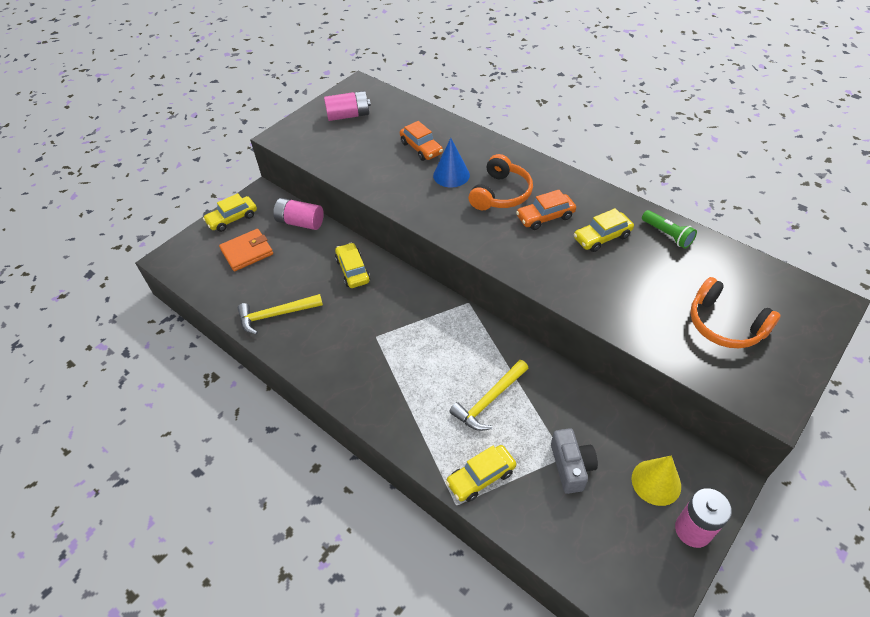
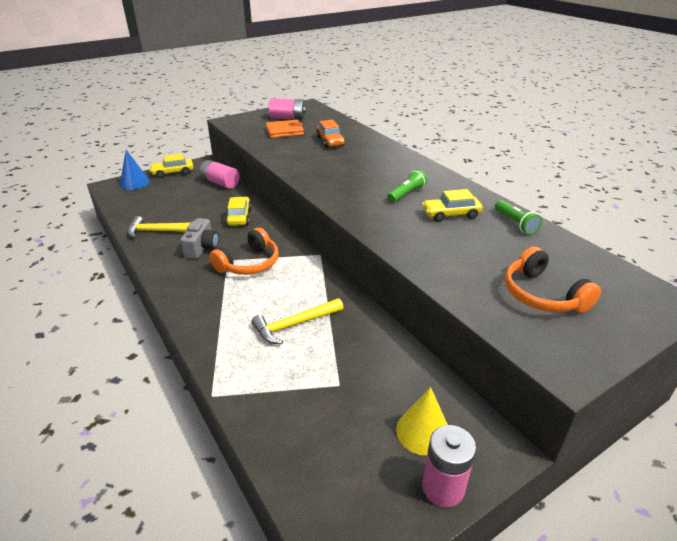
camera: 15 degrees right, 15 degrees down
(247, 252) = (168, 192): orange wallet -> orange wallet (284, 131)
(451, 175) = (343, 158): blue cone -> blue cone (134, 183)
(481, 477) = (249, 380): yellow car -> none
(501, 194) = (377, 175): orange headphones -> orange headphones (249, 263)
(545, 217) = (406, 194): orange car -> green flashlight
(571, 466) = (341, 394): grey camera -> grey camera (202, 248)

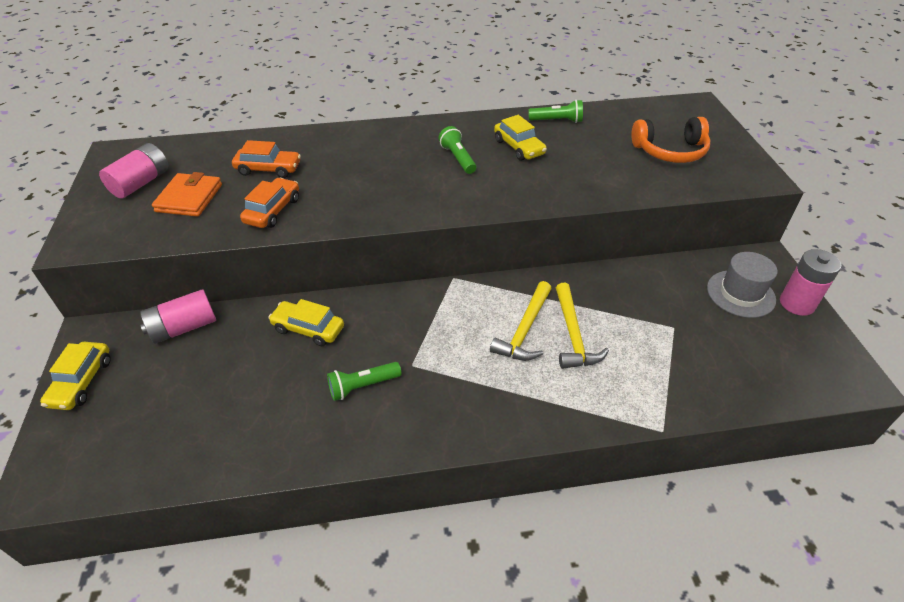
camera: 65 degrees left, 10 degrees up
(134, 183) = (64, 445): blue cone -> none
(159, 231) = (277, 430): yellow hammer -> yellow hammer (524, 330)
(202, 248) = (362, 386): grey camera -> green flashlight
(249, 263) = (433, 345): orange headphones -> none
(291, 153) = (273, 210): none -> orange car
(423, 431) = (740, 294): yellow cone -> grey hat
(451, 214) = (519, 147): yellow car -> yellow car turned 45 degrees counterclockwise

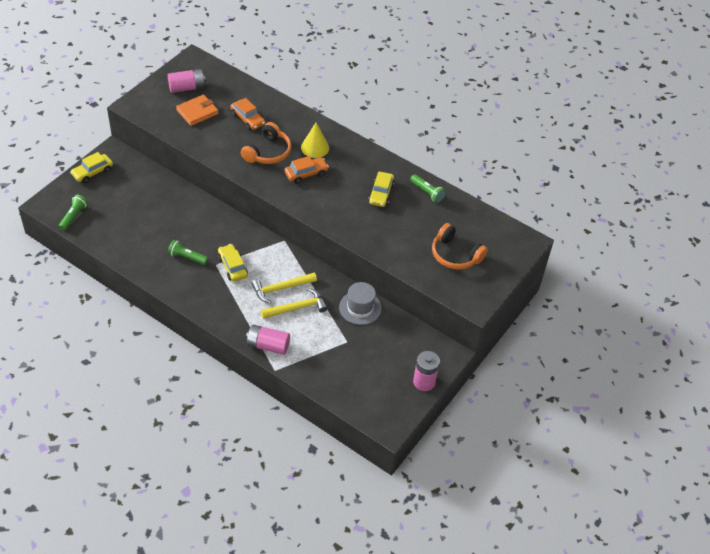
camera: 40 degrees right, 5 degrees up
(184, 328) = (149, 176): pink battery -> pink battery (268, 345)
(273, 210) = (223, 145): orange car -> orange car (306, 174)
(308, 329) = (195, 215): yellow car -> yellow car (233, 267)
(340, 184) = (268, 152): none -> orange headphones
(387, 150) = (315, 147): none -> yellow cone
(458, 158) = (341, 177): green flashlight -> green flashlight (74, 216)
(573, 335) = (297, 308): yellow hammer -> yellow hammer turned 150 degrees counterclockwise
(740, 294) = (405, 356): grey hat -> grey hat (360, 308)

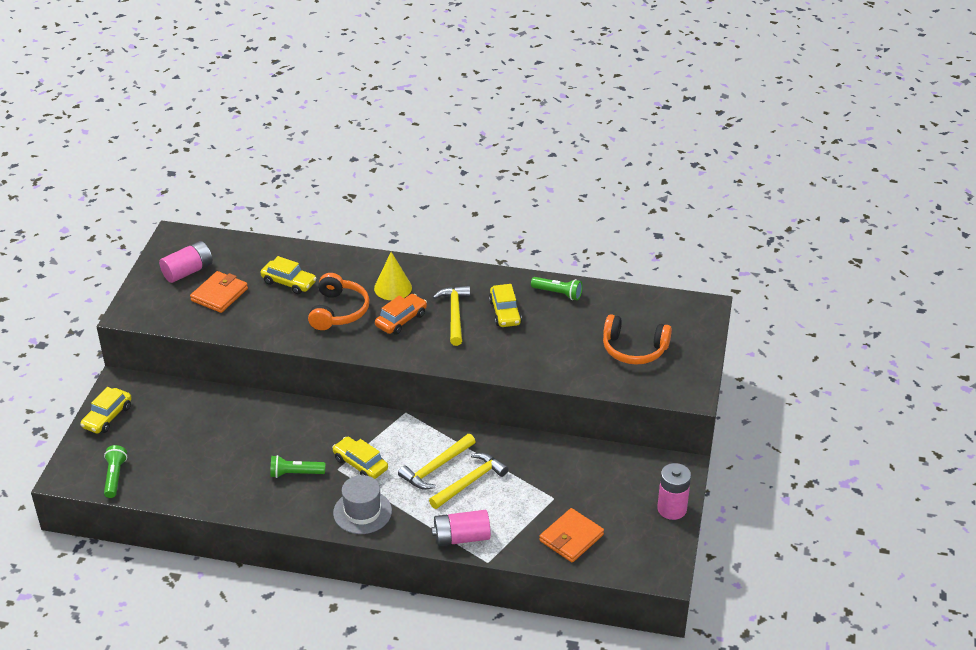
camera: 20 degrees left, 10 degrees down
(247, 119) = (289, 282): orange car -> yellow car
(341, 375) = (571, 538): none -> orange wallet
(345, 182) = (455, 314): none -> yellow hammer
(360, 308) = (545, 455): grey hat -> grey hat (362, 512)

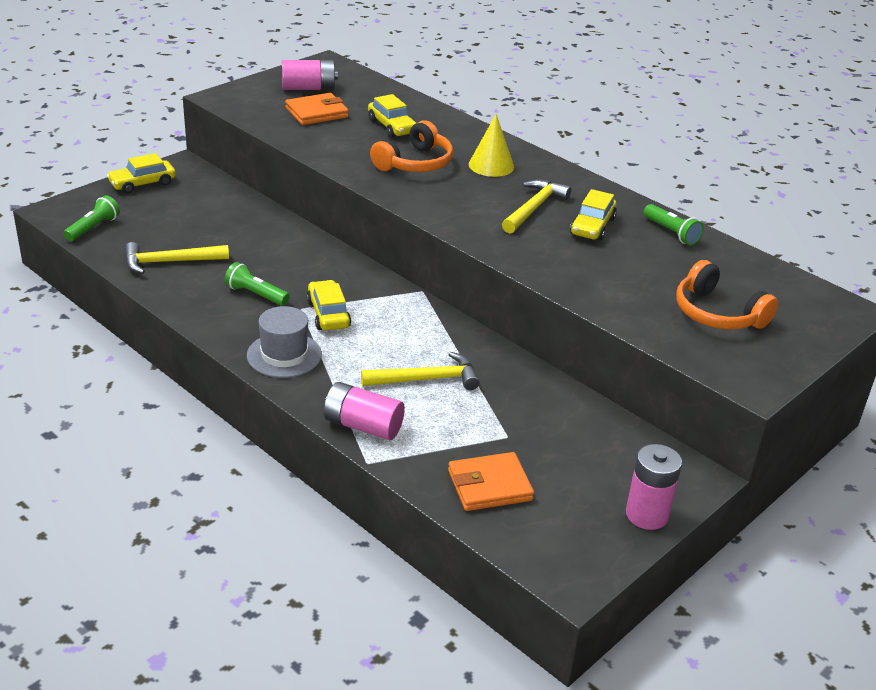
camera: 30 degrees right, 5 degrees down
(401, 320) = (471, 192): orange car -> none
(435, 468) = (402, 350): yellow hammer -> yellow hammer (169, 262)

